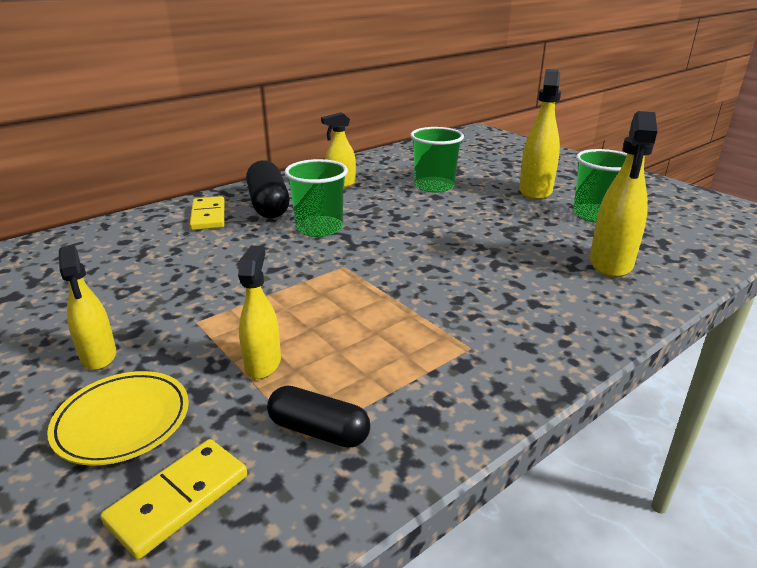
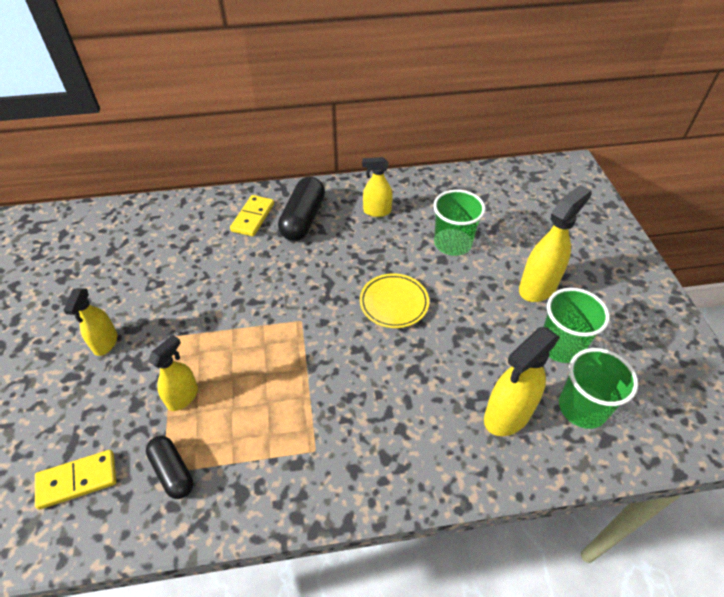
camera: 30 degrees right, 20 degrees up
(122, 421) = (86, 406): yellow plate -> yellow plate (394, 303)
(319, 228) = (317, 266): green cup -> green cup (582, 408)

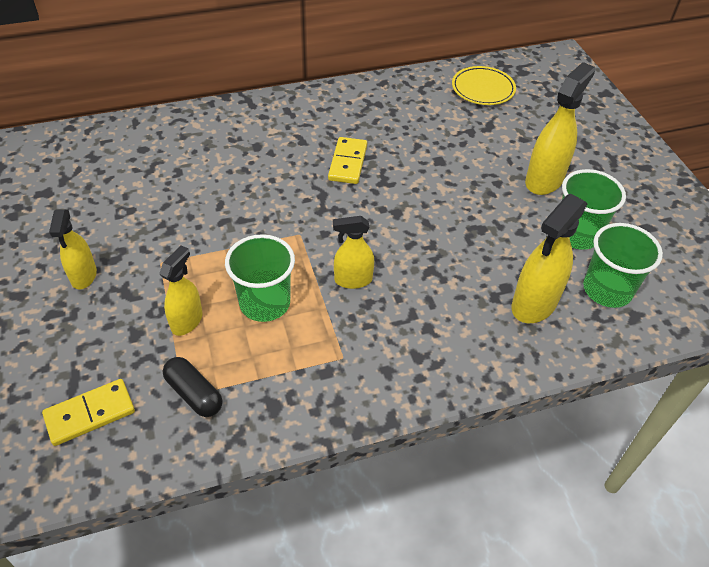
camera: 10 degrees left, 0 degrees up
(253, 217) = (221, 133): yellow domino -> yellow domino (347, 162)
(303, 219) = (278, 131): black capsule -> none
(377, 211) = (359, 117): yellow spray bottle -> yellow spray bottle (353, 280)
(394, 303) = (396, 208): yellow plate -> yellow plate (483, 89)
(452, 243) = (447, 144): green cup -> green cup (265, 303)

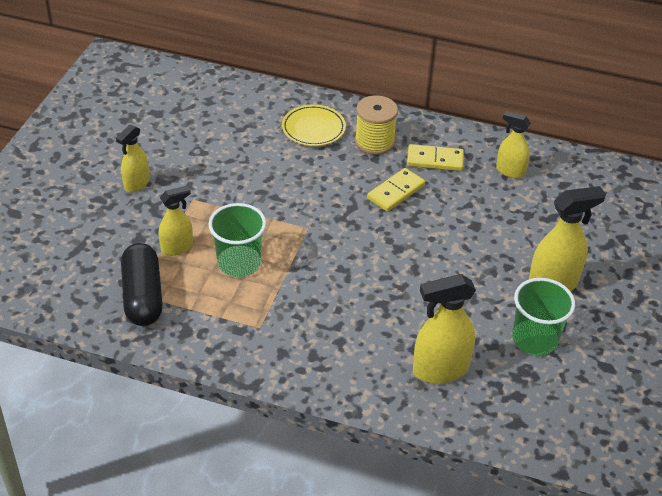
camera: 35 degrees right, 5 degrees down
(90, 413) = (72, 273): yellow domino -> yellow domino (435, 160)
(194, 394) = (143, 296): black capsule -> black capsule, size x1.60
(288, 127) = (374, 142): none -> yellow spool
(353, 280) = (316, 280): yellow spray bottle -> yellow spray bottle (510, 171)
(483, 89) = (579, 184): yellow plate -> yellow plate (313, 129)
(607, 290) = (514, 392): green cup -> none

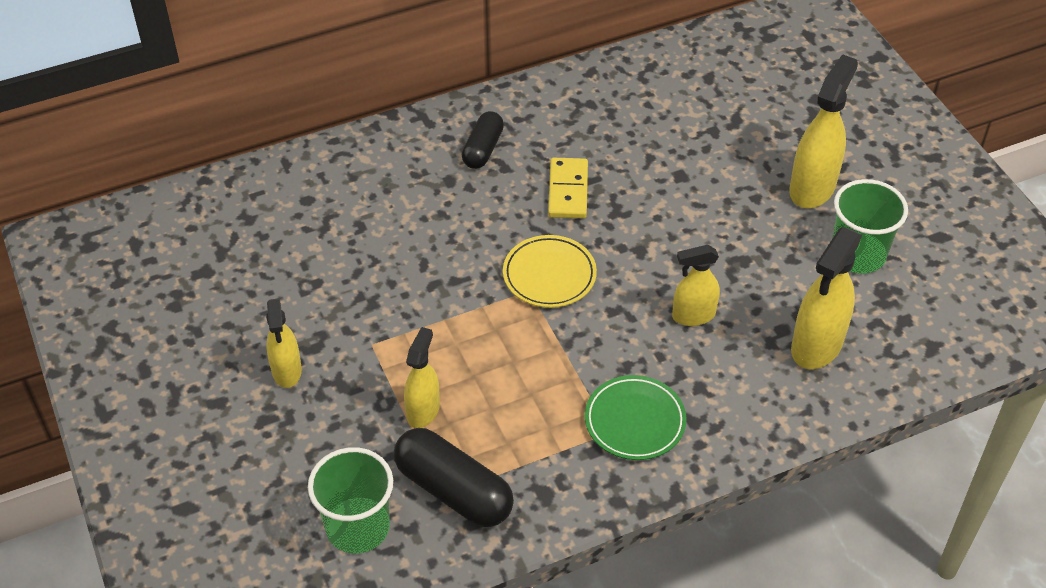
camera: 40 degrees left, 5 degrees up
(239, 263) = (507, 379): green cup -> green cup (358, 527)
(280, 332) = (635, 421): none -> green plate
(313, 129) = (403, 175): yellow plate -> yellow plate (549, 275)
(374, 142) = (483, 149): yellow spool -> black capsule
(435, 160) = (564, 130): yellow domino -> none
(510, 171) = (647, 95): yellow spray bottle -> yellow spray bottle (693, 316)

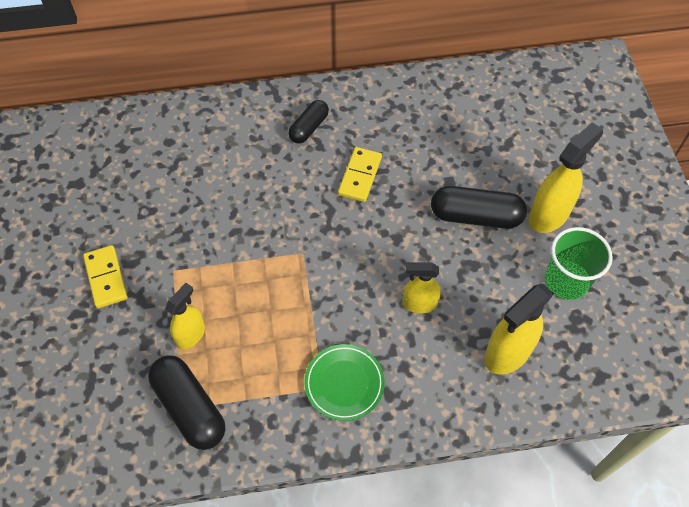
camera: 15 degrees right, 10 degrees up
(287, 371) = (106, 278): yellow spray bottle -> yellow domino
(358, 527) = (110, 420): green cup -> none
(549, 275) = (322, 243): yellow plate -> none
(726, 207) = (475, 216): none -> black capsule

